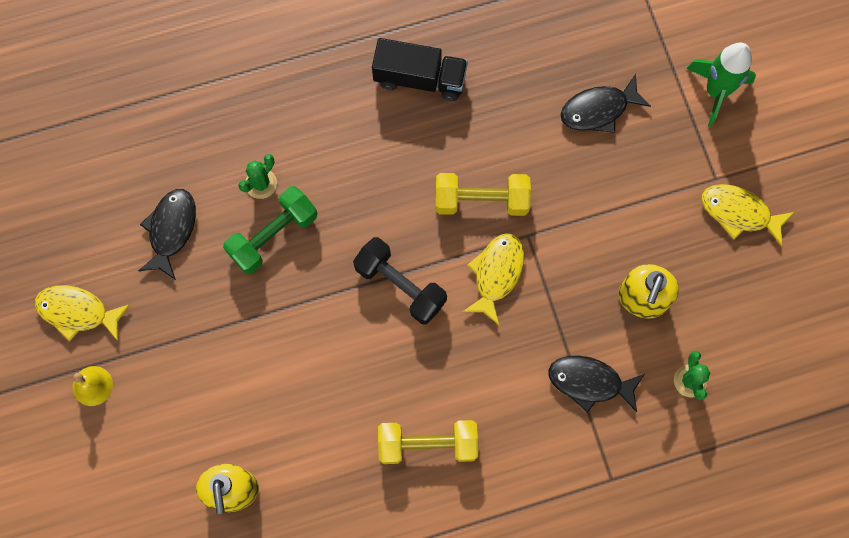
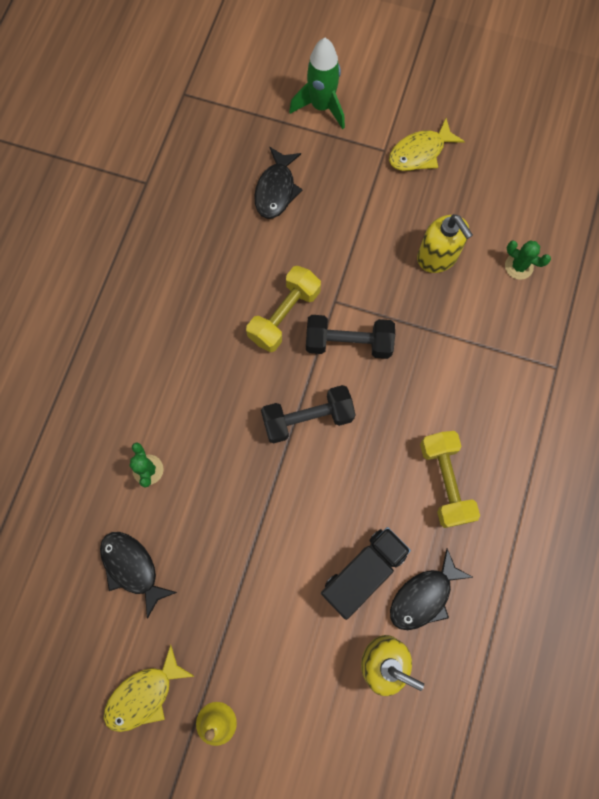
camera: 55 degrees left, 0 degrees up
(273, 236) = (197, 488): green dumbbell -> none
(420, 78) = (156, 294): black truck -> black truck (363, 572)
(427, 444) = (445, 481): yellow dumbbell -> yellow dumbbell turned 45 degrees counterclockwise
(496, 274) = (348, 343): yellow fish -> black dumbbell
(589, 382) = (474, 334): black fish -> black fish (424, 596)

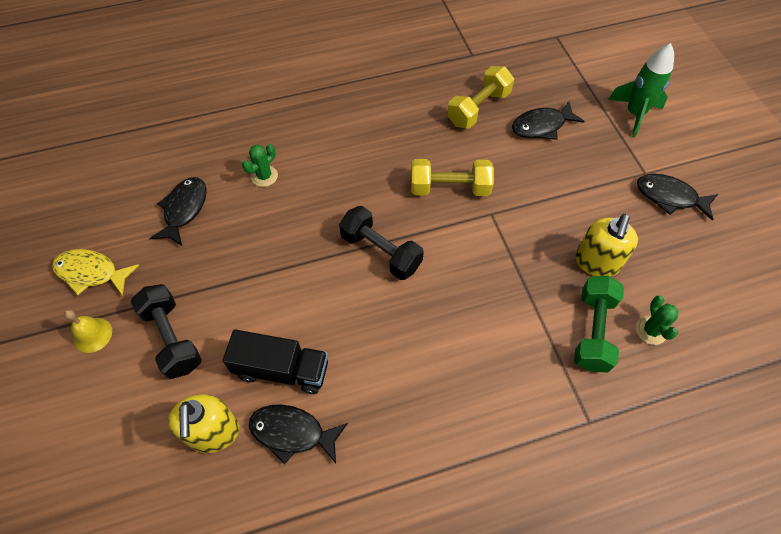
camera: 55 degrees right, 15 degrees down
(348, 343) = (465, 243): black dumbbell -> black dumbbell (172, 338)
(420, 152) = (670, 197): yellow fish -> black fish
(445, 481) = (407, 388): yellow dumbbell -> yellow dumbbell (478, 108)
(491, 308) = (593, 331): none -> green dumbbell

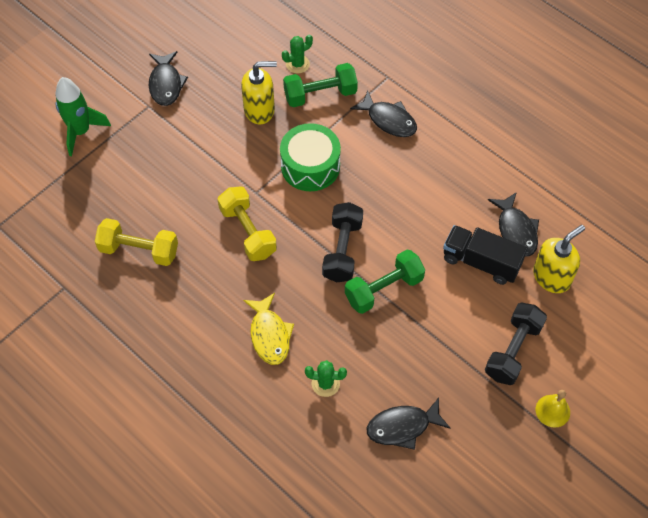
camera: 120 degrees left, 0 degrees up
(91, 273) = (509, 456): yellow fish -> yellow fish (269, 335)
(282, 370) = (481, 262): black truck -> black truck turned 45 degrees counterclockwise
(316, 264) = (384, 289): none -> green dumbbell
(497, 273) = (310, 166): none -> green drum
(541, 126) = (134, 193): black fish -> black fish (389, 120)

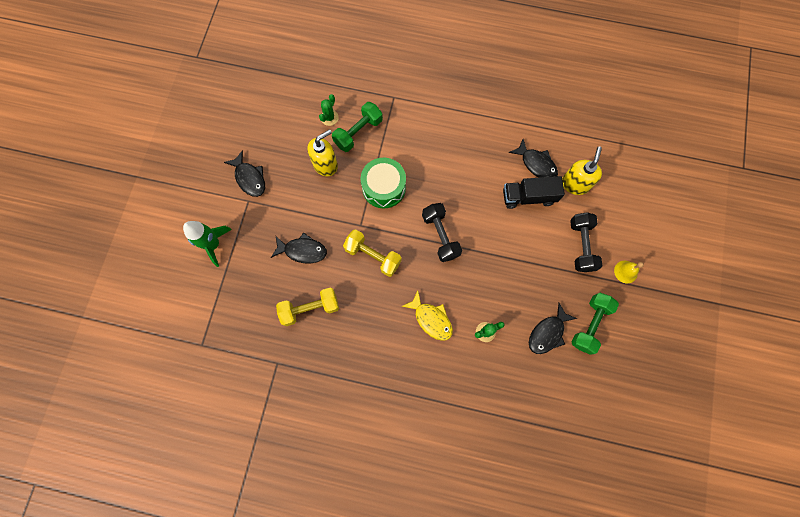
camera: 30 degrees left, 15 degrees up
(384, 289) = (481, 248): green dumbbell -> green dumbbell (590, 324)
(389, 120) = (413, 128): black fish -> black fish (303, 251)

